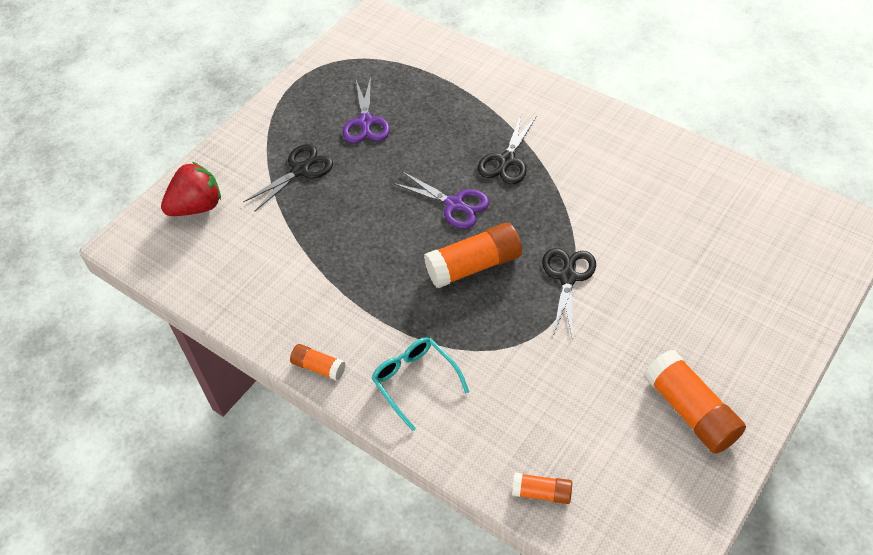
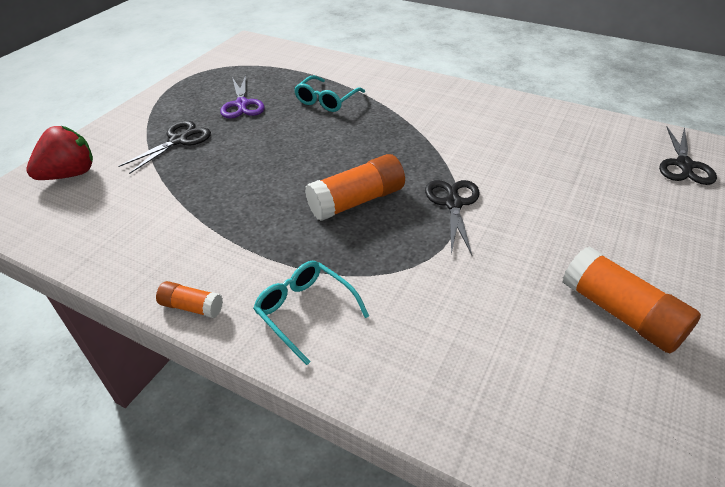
camera: 10 degrees left, 10 degrees down
(455, 204) = (331, 155): purple scissors -> none
(458, 123) = (327, 100): none -> turquoise glasses
(506, 161) = (375, 122): black scissors -> black scissors (684, 165)
(541, 492) = (477, 422): orange glue stick -> none

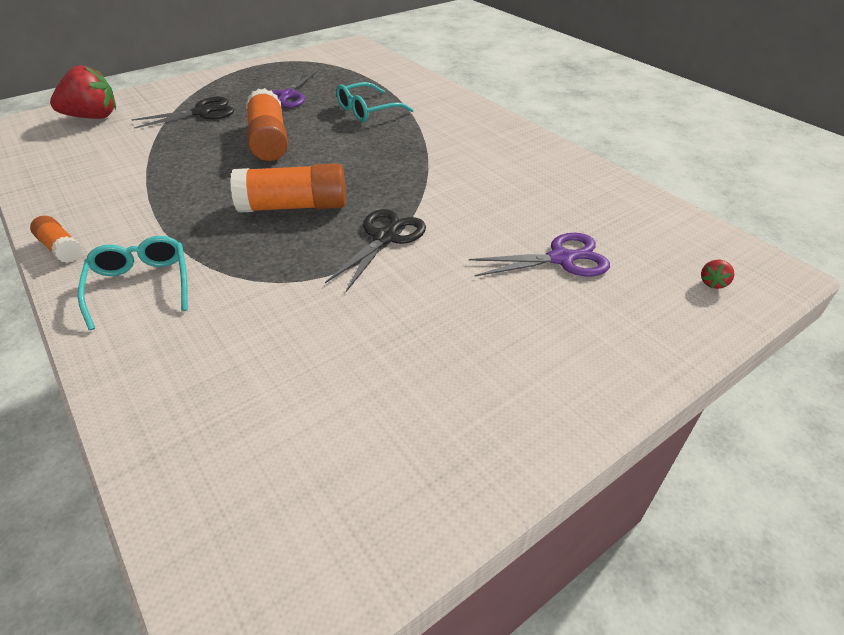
camera: 25 degrees right, 0 degrees up
(584, 179) = (562, 258): none -> purple scissors
(621, 313) = (444, 410): orange glue stick -> orange glue stick (269, 141)
(684, 165) = (713, 283): black scissors -> red strawberry

